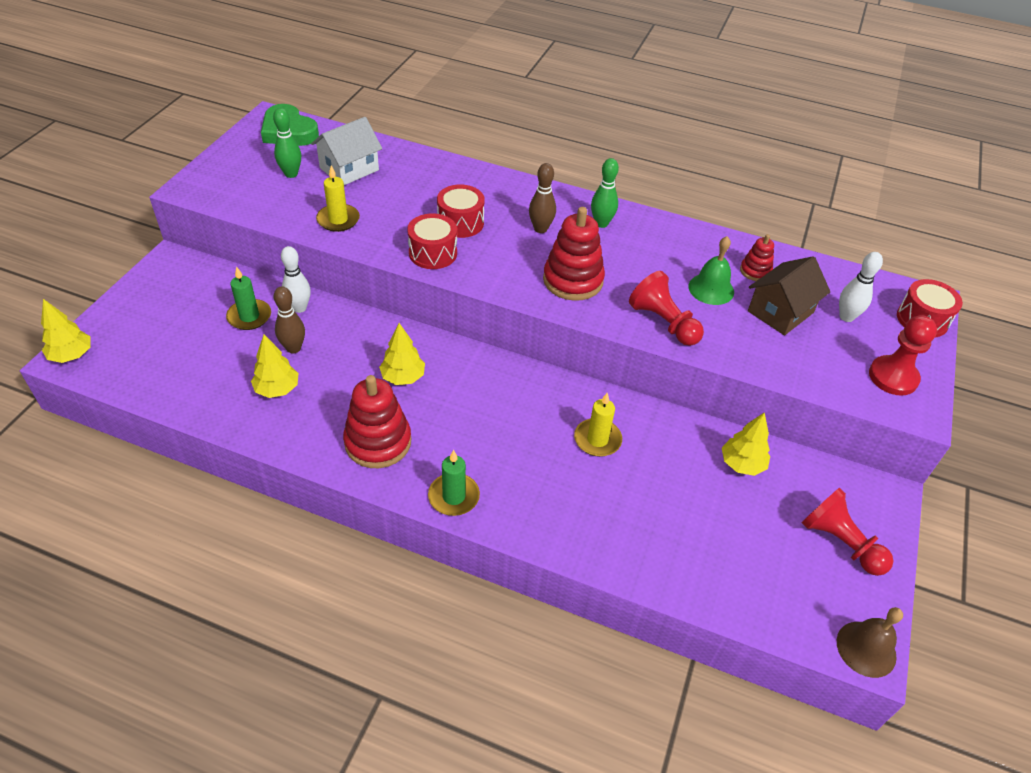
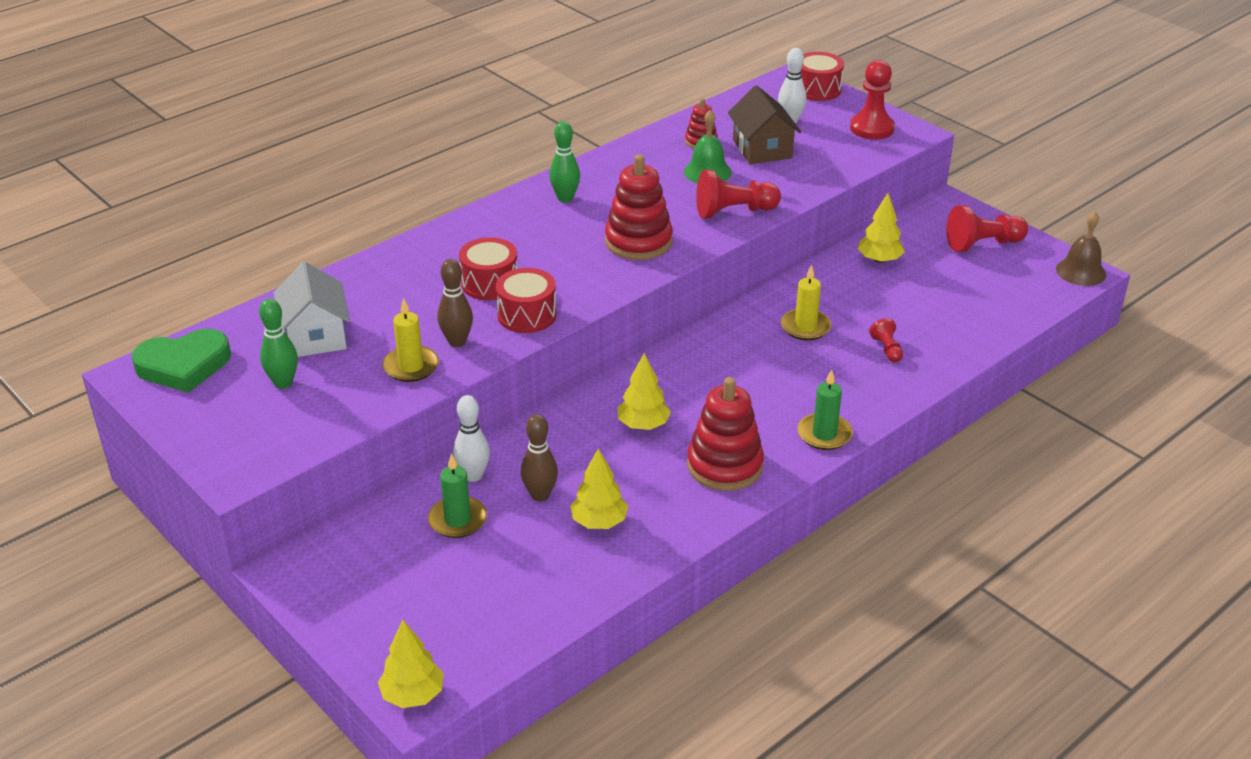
camera: 60 degrees left, 10 degrees down
(540, 229) = (543, 236): brown bowling pin -> brown bowling pin (457, 342)
(605, 508) = (887, 349): none -> red pawn

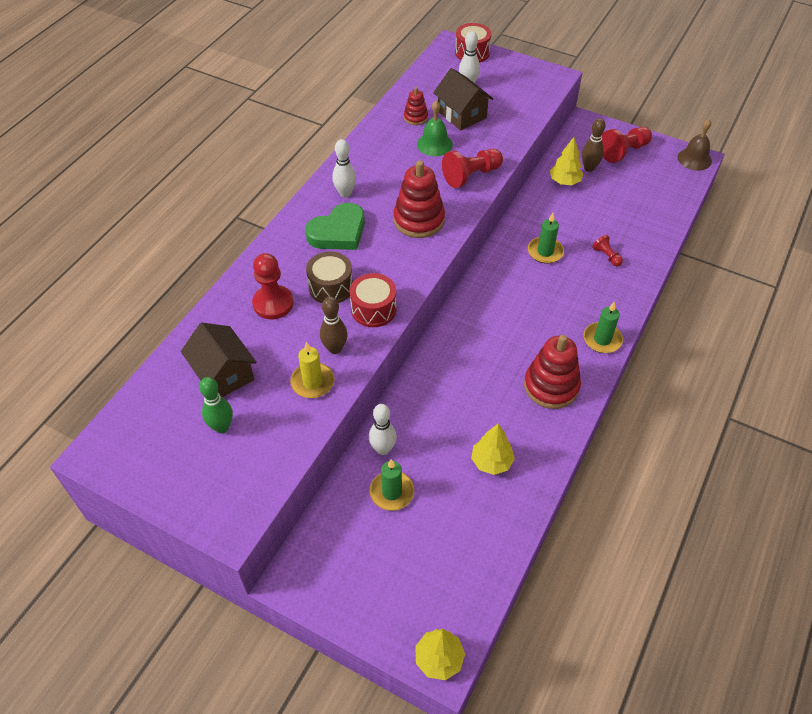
camera: 20 degrees left, 15 degrees up
(183, 365) = (132, 433): green heart -> green heart (338, 232)
(316, 336) = (223, 374): white house -> brown house
(490, 283) = (331, 287): red drum -> brown drum
(540, 495) = (439, 451): brown bowling pin -> brown bowling pin (589, 168)
(565, 198) = (345, 193): green bowling pin -> white bowling pin
(643, 425) = (479, 367): yellow tree -> none
(805, 327) = (545, 252): yellow candle -> green candle
(872, 128) = (526, 79): red pawn -> red pawn (273, 303)

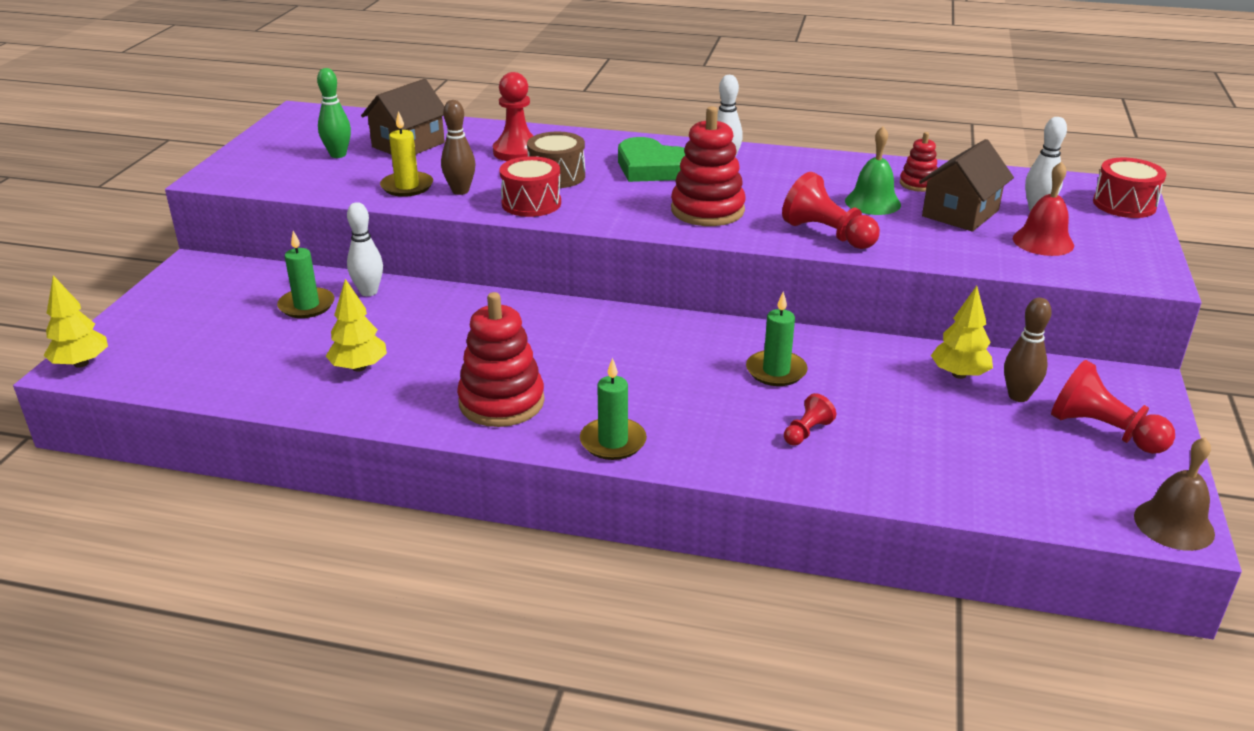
camera: 75 degrees right, 20 degrees down
(506, 97) = (1043, 241): none -> red bell

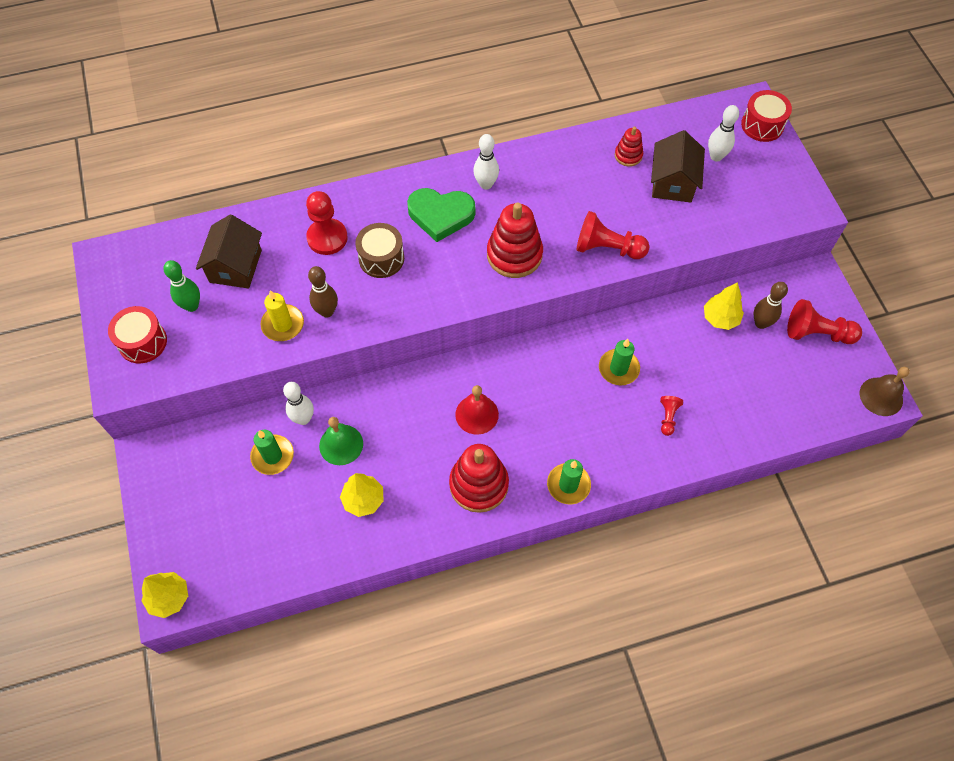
camera: 30 degrees left, 30 degrees up
(531, 203) = (390, 303): red drum -> red drum (143, 342)
(872, 202) = (613, 194): green bell -> green bell (341, 444)
(1043, 241) = (736, 195): red bell -> red bell (477, 414)

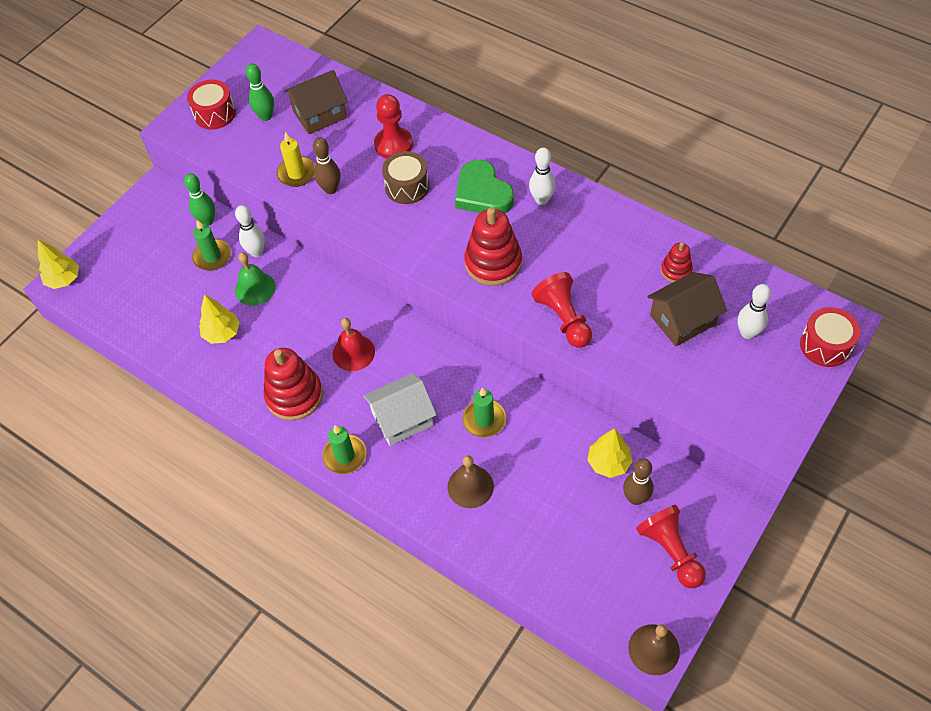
camera: 55 degrees right, 5 degrees down
(228, 435) = (207, 221): none -> green bowling pin
(570, 422) = (402, 419): none -> white house
(668, 417) = (470, 486): red pawn -> brown bell

